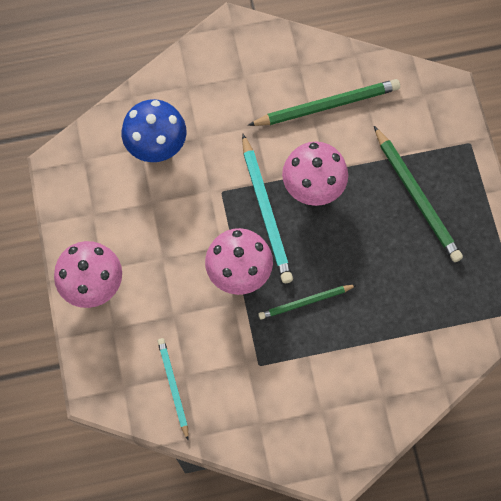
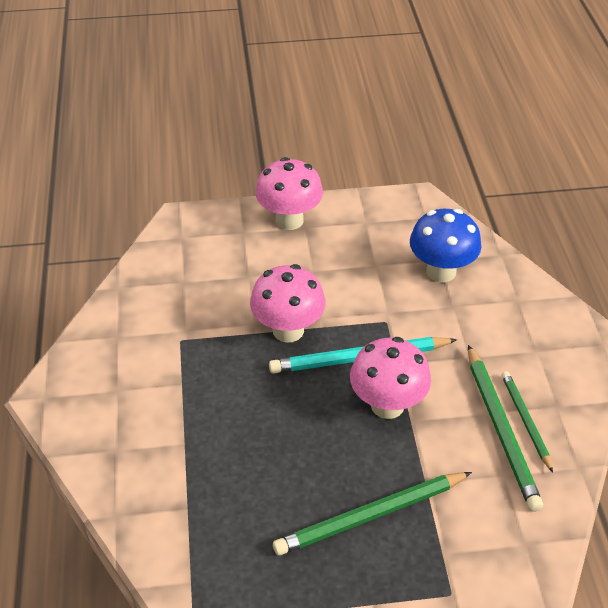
camera: 95 degrees right, 25 degrees down
(173, 387) = (173, 272): turquoise pencil -> none
(305, 302) = (244, 386): green pencil -> green pencil (525, 421)

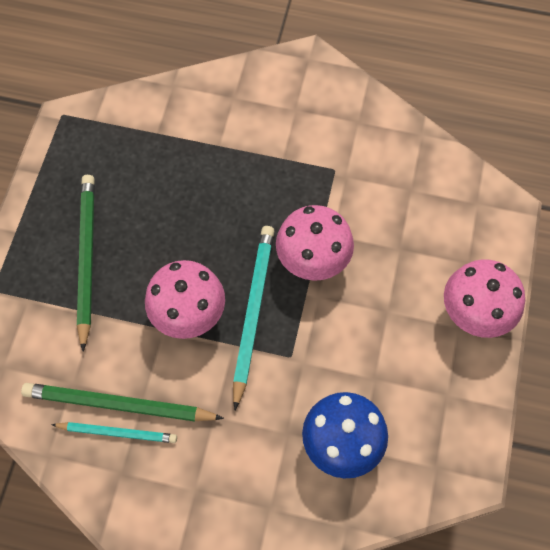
camera: 110 degrees right, 20 degrees up
(525, 421) = (117, 432): green pencil -> turquoise pencil

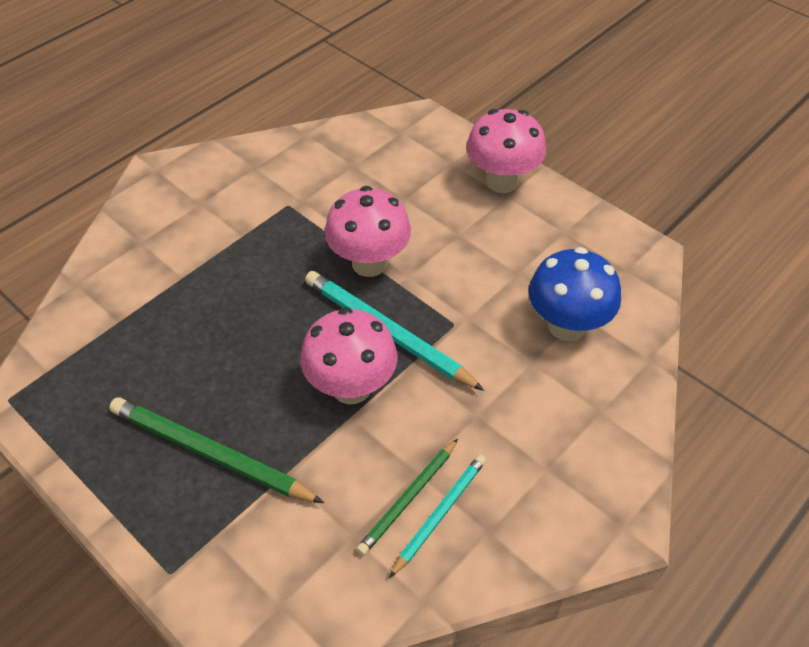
camera: 60 degrees left, 15 degrees down
(119, 405) = (409, 498): green pencil -> green pencil, size x0.61

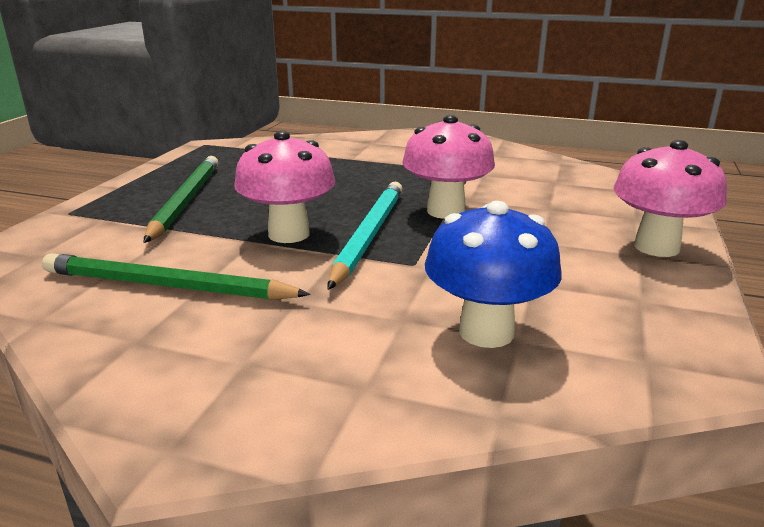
camera: 65 degrees right, 25 degrees down
(409, 498) = (167, 286): green pencil -> green pencil, size x1.63
(439, 514) = (152, 306): turquoise pencil -> none

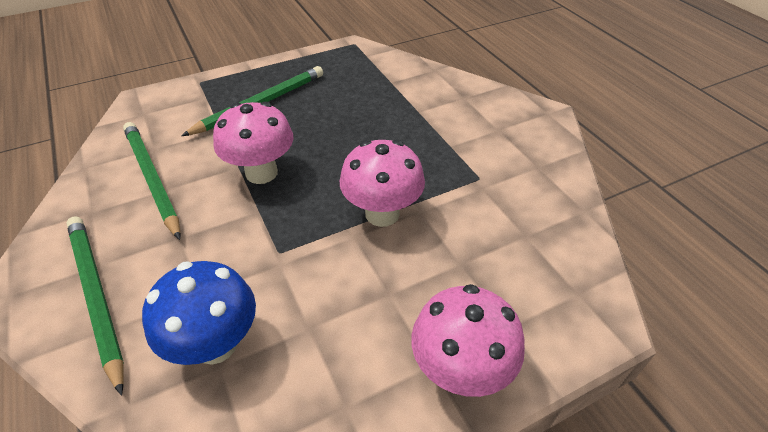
camera: 45 degrees right, 20 degrees up
(297, 380) = (96, 297): none -> green pencil
(368, 235) = (298, 205): turquoise pencil -> none

